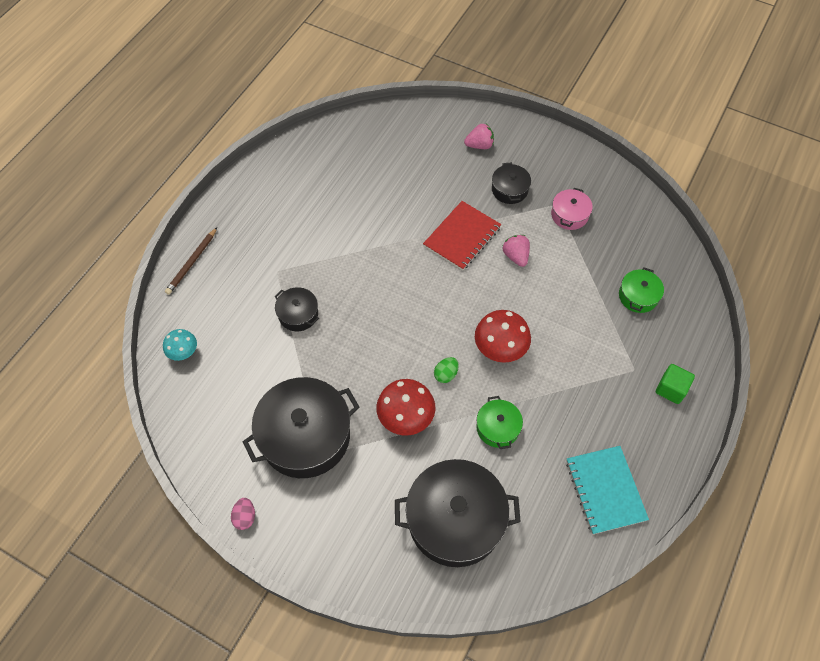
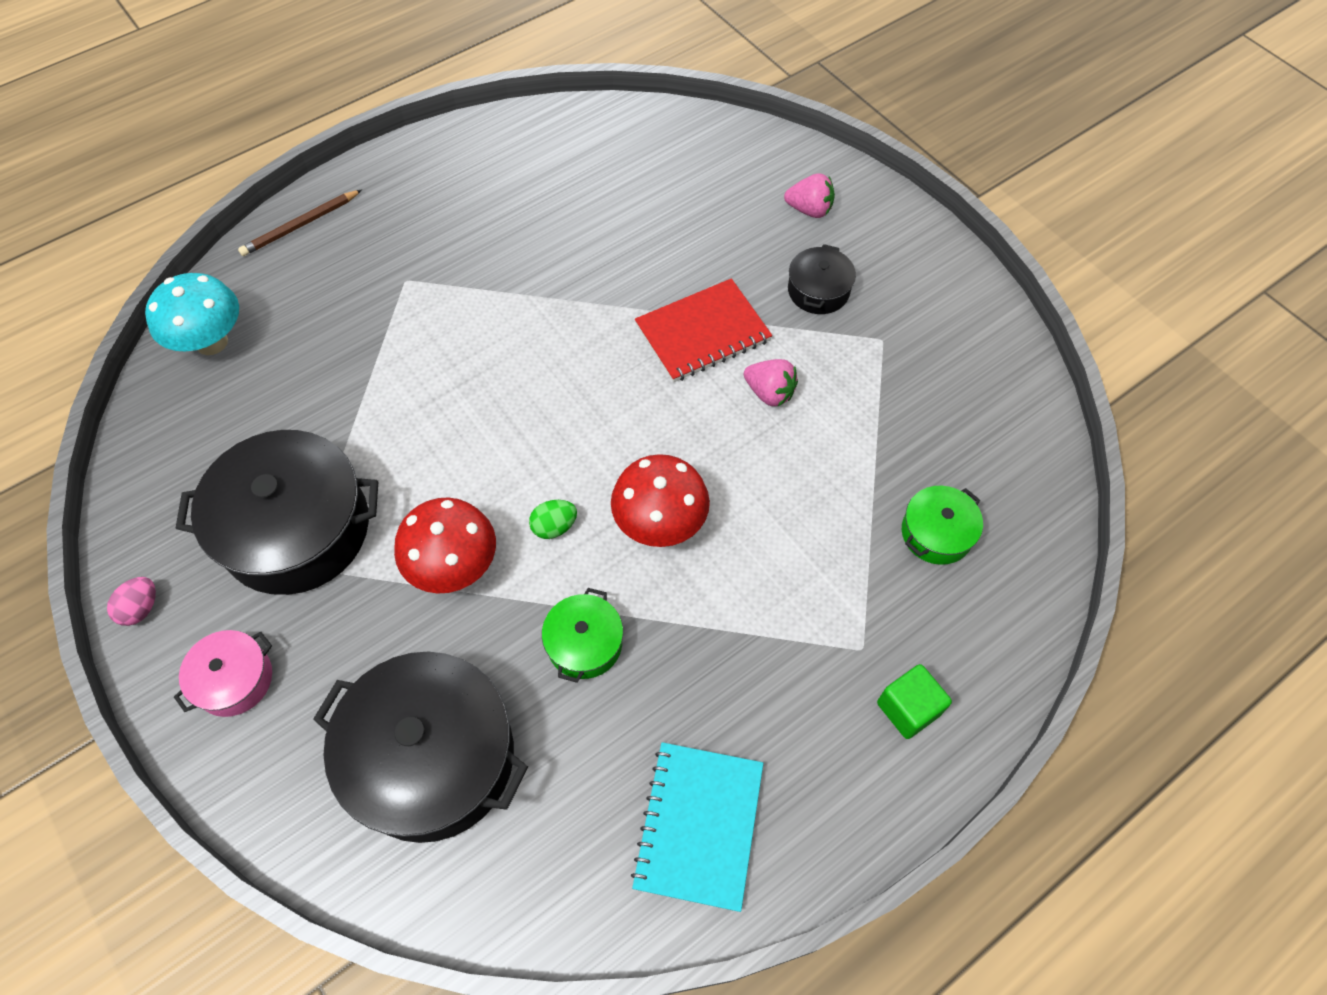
camera: 25 degrees right, 0 degrees up
(184, 352) = (211, 342): turquoise mushroom -> turquoise mushroom, size x1.65
(298, 314) = (396, 351): black pot -> none
(516, 256) = (769, 393): pink strawberry -> pink strawberry turned 120 degrees clockwise
(569, 215) = (893, 363): pink pot -> pink pot (234, 679)

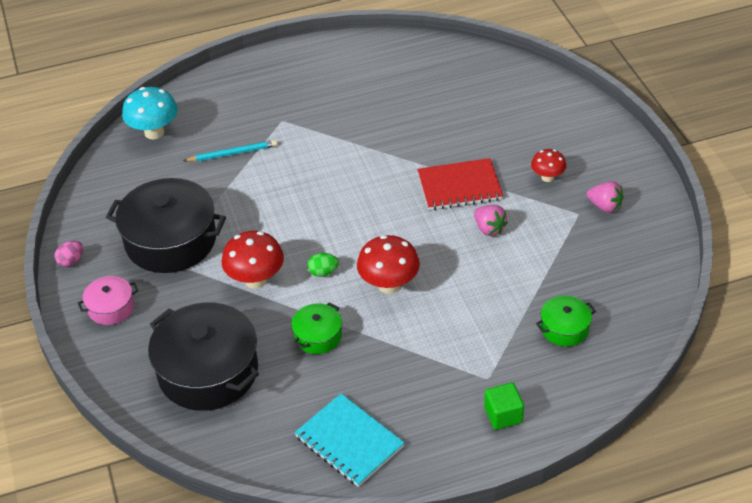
camera: 20 degrees right, 15 degrees down
(301, 225) = (228, 78): brown pencil -> none
(347, 352) = (232, 153): none -> turquoise pencil
(699, 825) = (349, 441): turquoise notebook -> turquoise notebook turned 75 degrees counterclockwise
(809, 210) = (562, 129): pink strawberry -> pink strawberry (604, 206)
(818, 290) = (547, 177): black pot -> red mushroom

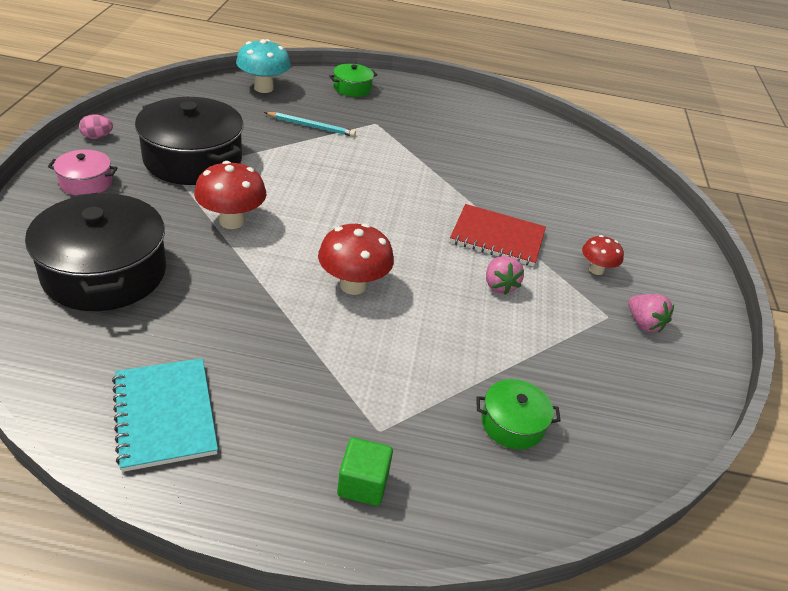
camera: 20 degrees right, 5 degrees down
(318, 336) = (239, 295): green pot -> green pot (352, 88)
(323, 272) = (300, 244): green egg -> none

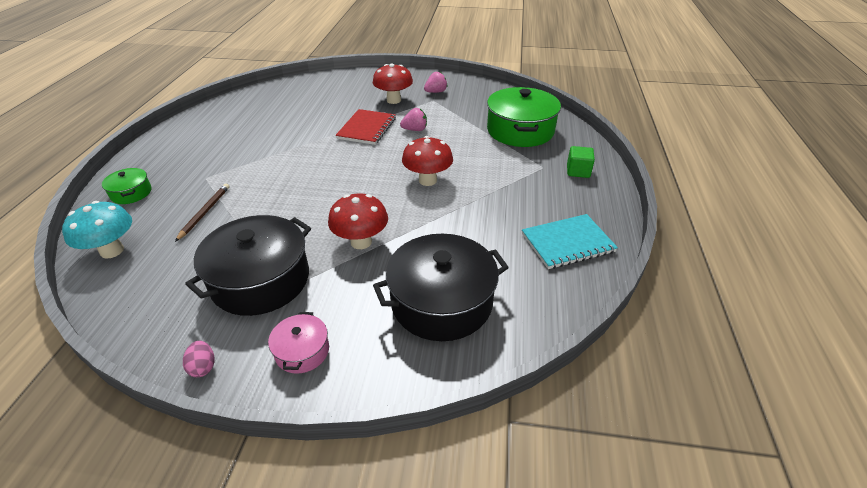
camera: 85 degrees left, 0 degrees up
(311, 126) = (204, 212): turquoise pencil -> brown pencil
(512, 423) = (520, 130): green pot -> green pot, size x2.06
(596, 270) = (393, 100): red mushroom -> red mushroom, size x1.65

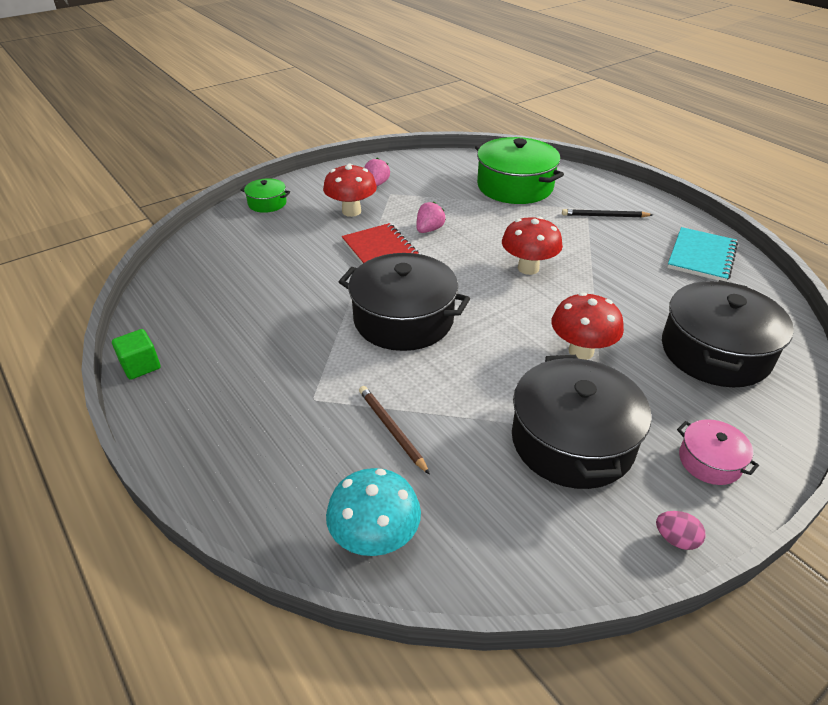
camera: 45 degrees left, 0 degrees up
(131, 193) = (256, 475): green pot -> green pot (267, 203)
(310, 167) = (403, 319): none -> black pot
(547, 178) = (604, 216): none -> black pencil
(578, 171) = (613, 199): green cube -> green cube (140, 366)

